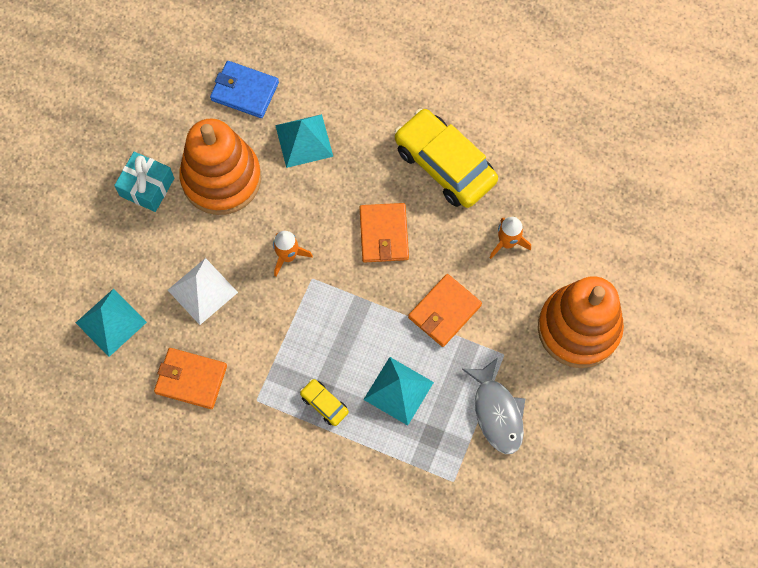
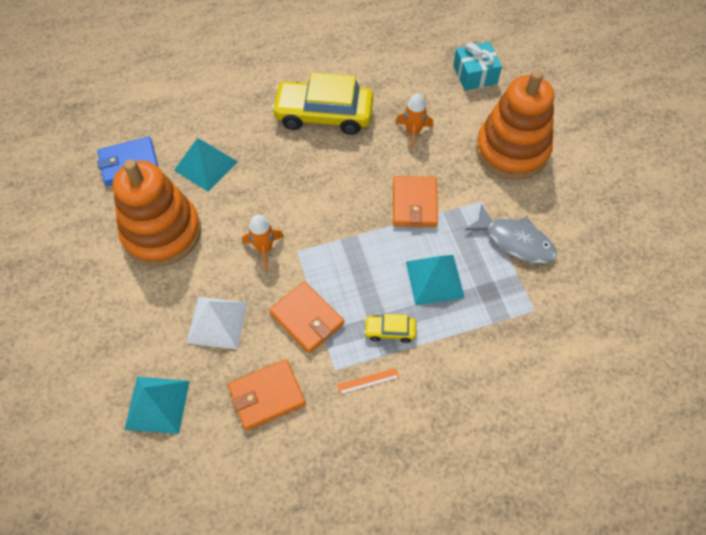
camera: 40 degrees left, 10 degrees down
(147, 187) = (103, 280): turquoise gift -> turquoise gift (475, 74)
(273, 429) = (368, 381): none -> orange ruler
(384, 234) = (323, 185): orange wallet -> orange wallet (307, 318)

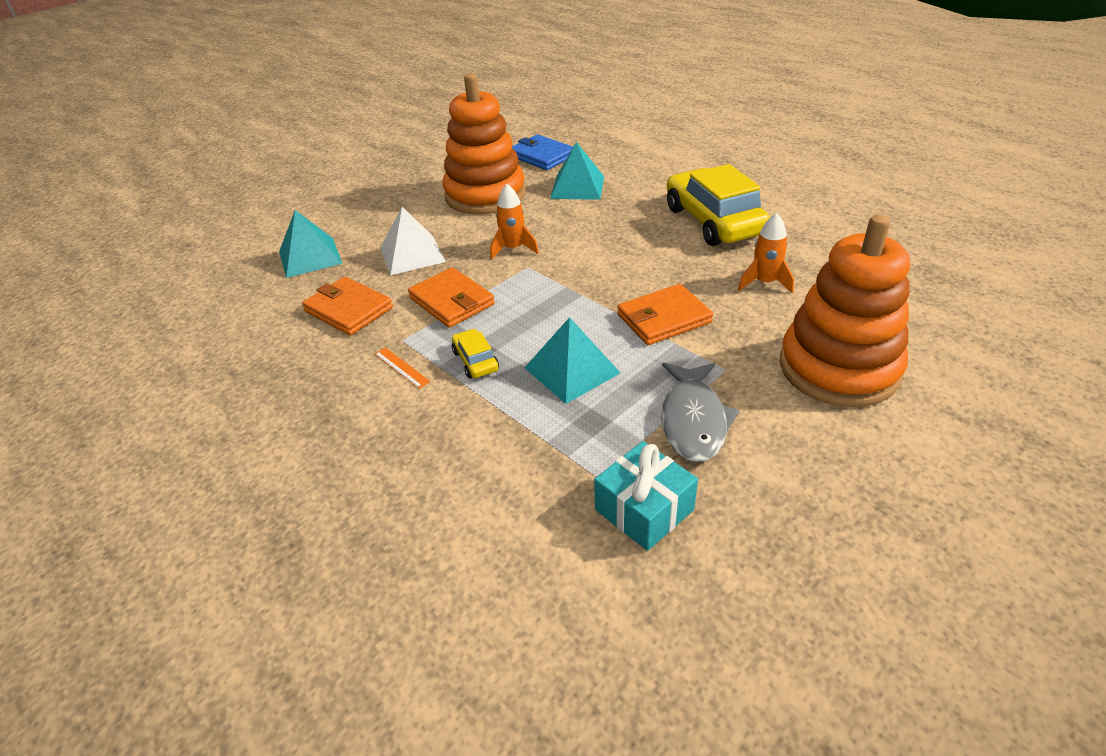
camera: 65 degrees right, 20 degrees down
(307, 318) = (452, 301): orange wallet -> orange wallet turned 60 degrees counterclockwise
(475, 74) = (919, 296): turquoise gift -> turquoise gift (644, 509)

